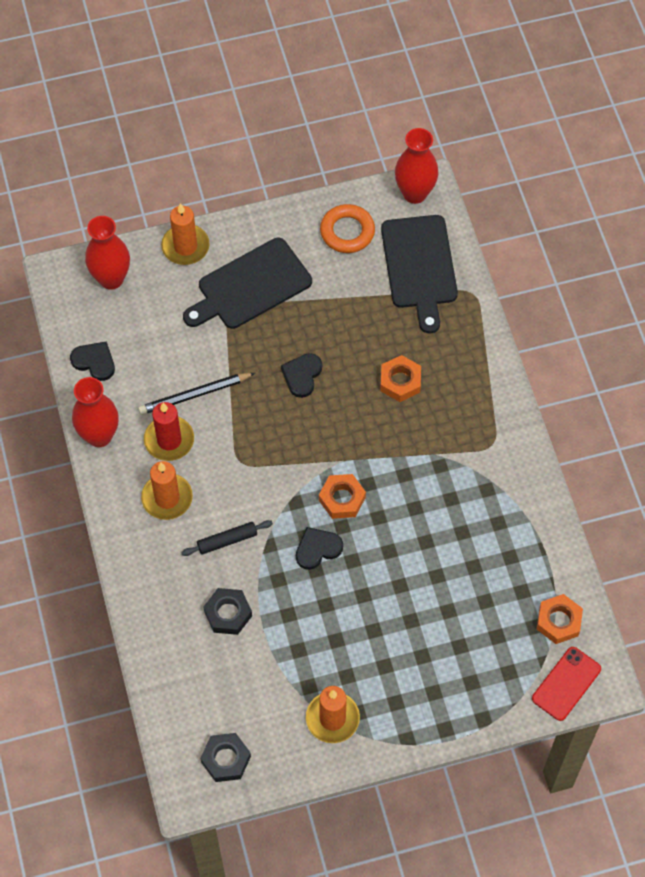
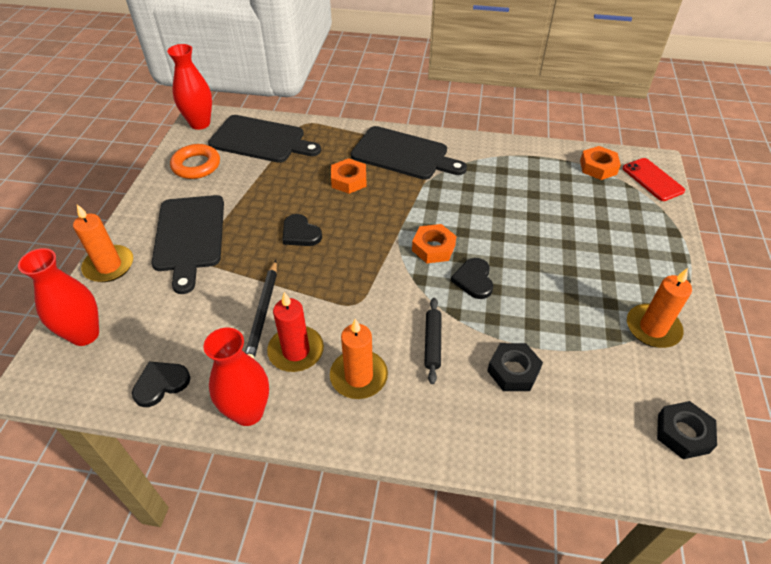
camera: 65 degrees left, 15 degrees down
(472, 415) = (403, 154): none -> black cutting board

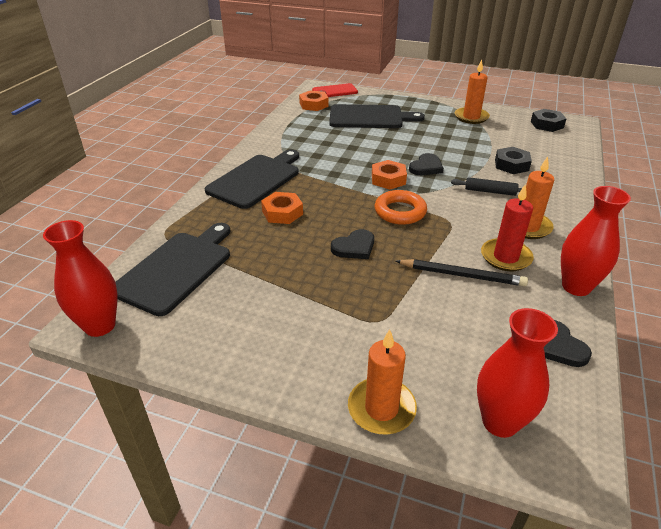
camera: 80 degrees left, 10 degrees down
(189, 236) = (341, 330): black cutting board -> black cutting board (369, 117)
(196, 165) = (200, 327): orange ring -> orange ring (400, 212)
(474, 280) = (426, 167): black heart -> black heart turned 60 degrees counterclockwise

